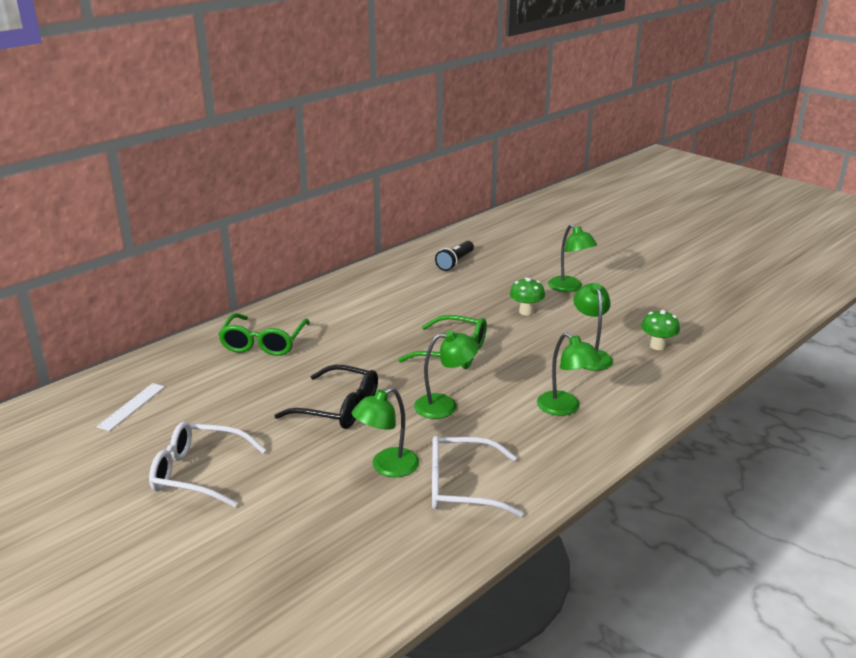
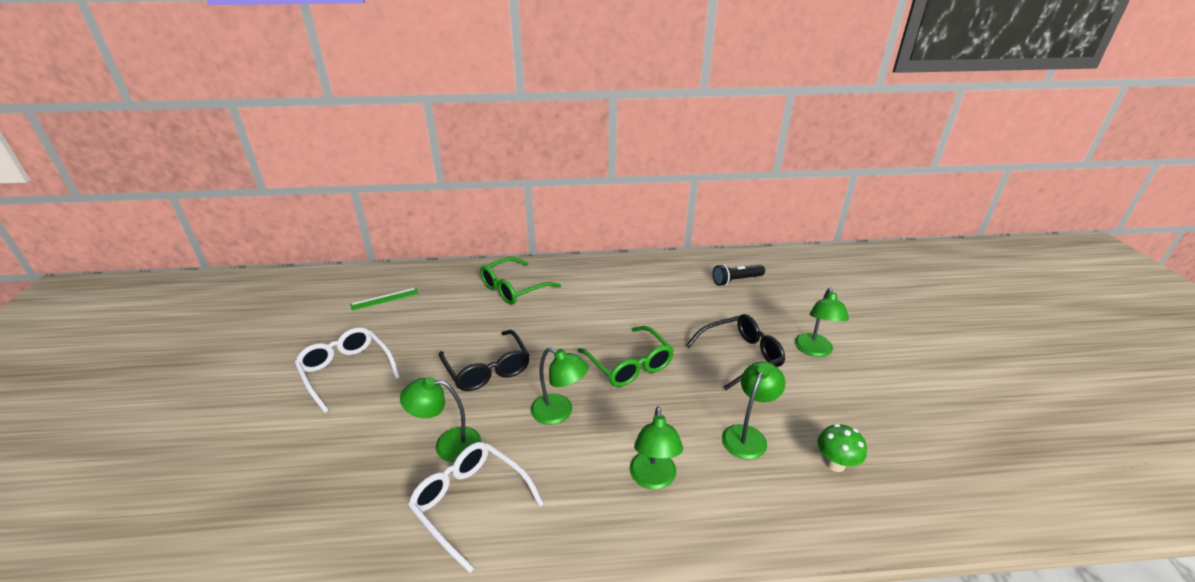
camera: 40 degrees right, 5 degrees up
(131, 406) = (384, 299): white ruler -> green ruler
(526, 312) = (741, 356): green mushroom -> black glasses

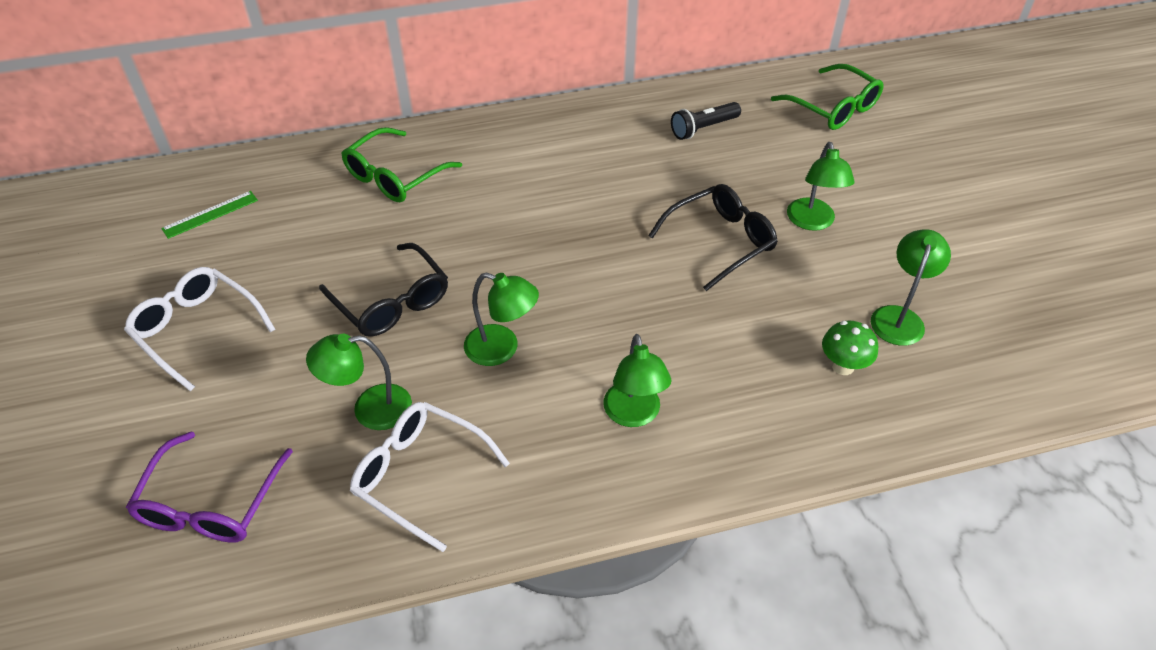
camera: 10 degrees left, 15 degrees up
(304, 501) = (210, 504): none -> purple glasses
(630, 365) = (580, 272): green glasses -> green glasses (834, 108)
(747, 435) = (739, 345): green lamp -> green lamp (899, 317)

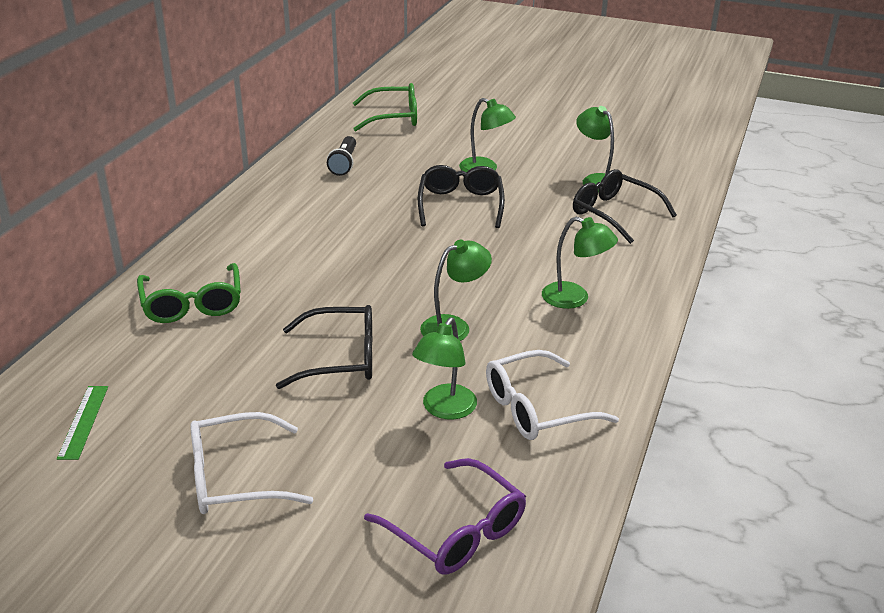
camera: 55 degrees left, 15 degrees down
(843, 366) = (613, 213): green mushroom -> black glasses

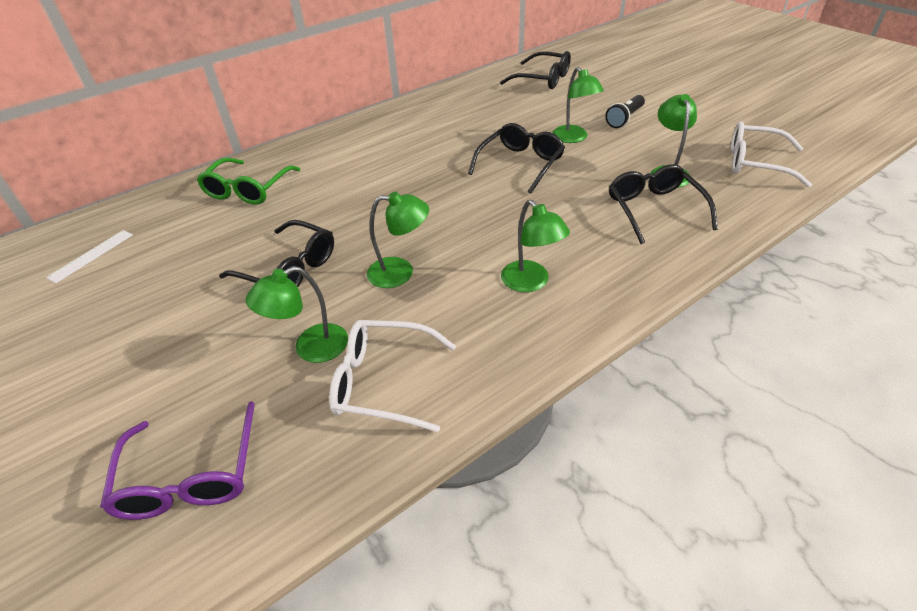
camera: 35 degrees right, 10 degrees up
(83, 421) = (91, 255): green ruler -> white ruler
(234, 478) = (113, 341): white glasses -> white glasses (754, 163)
(344, 164) = (466, 108): black flashlight -> black flashlight (625, 119)
(394, 117) = (543, 79): green glasses -> black glasses

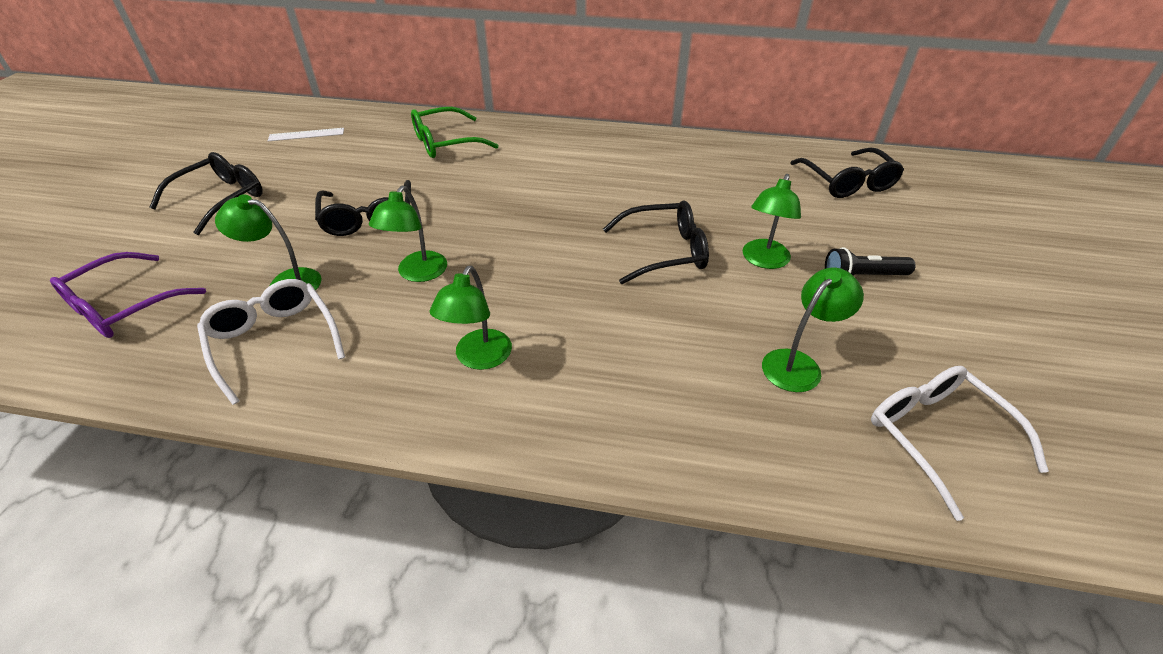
camera: 45 degrees right, 0 degrees up
(400, 272) = (417, 273): green lamp -> green lamp turned 60 degrees clockwise
(654, 209) = (707, 387): black glasses -> black glasses (221, 199)

